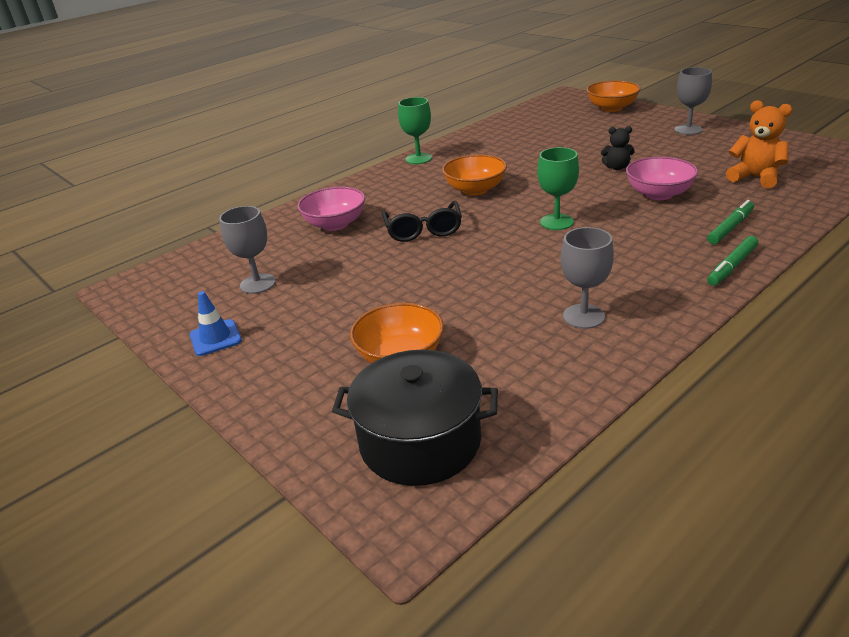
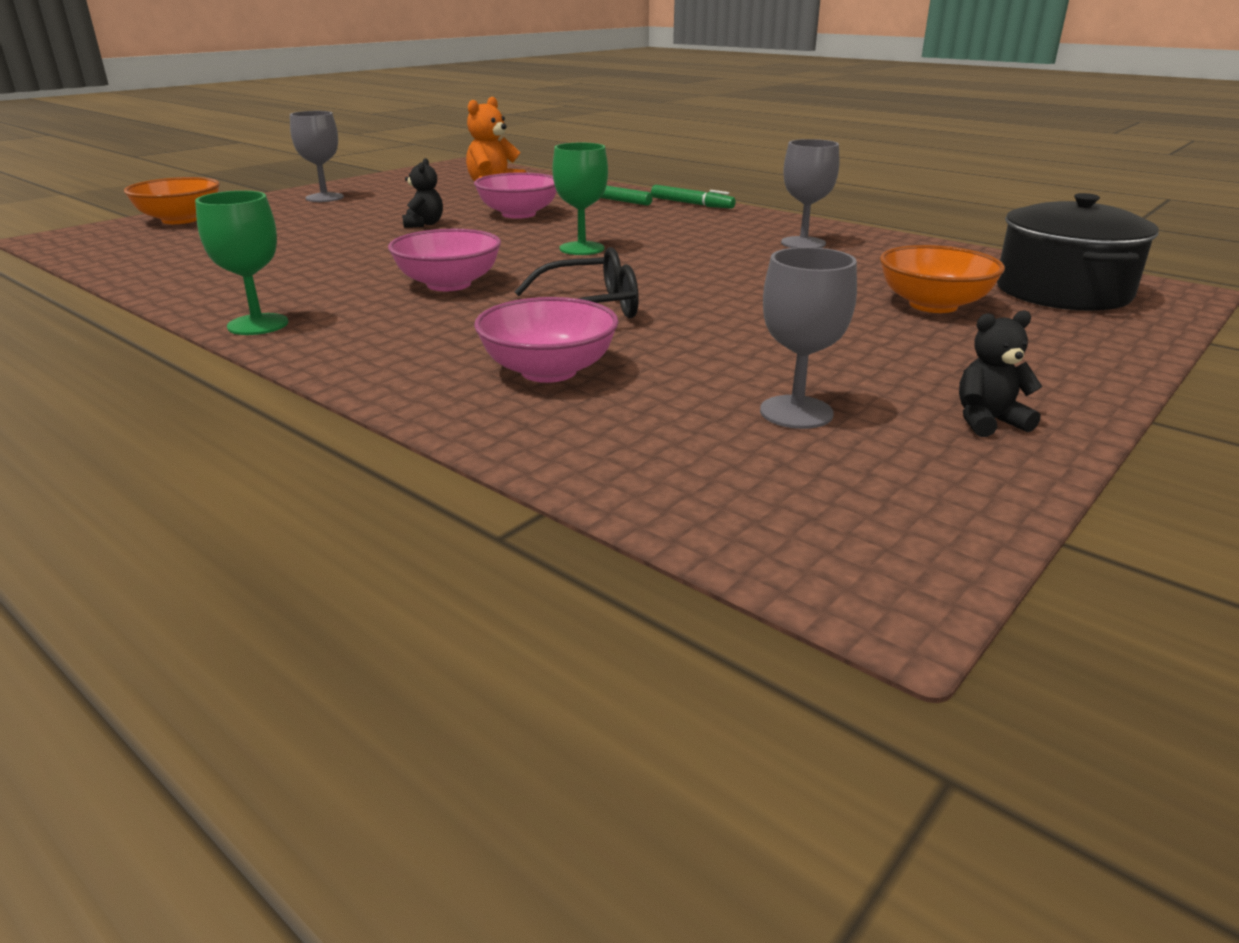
camera: 100 degrees left, 5 degrees down
(215, 338) = (988, 421): blue traffic cone -> black teddy bear
(475, 190) = (449, 284): orange bowl -> pink bowl

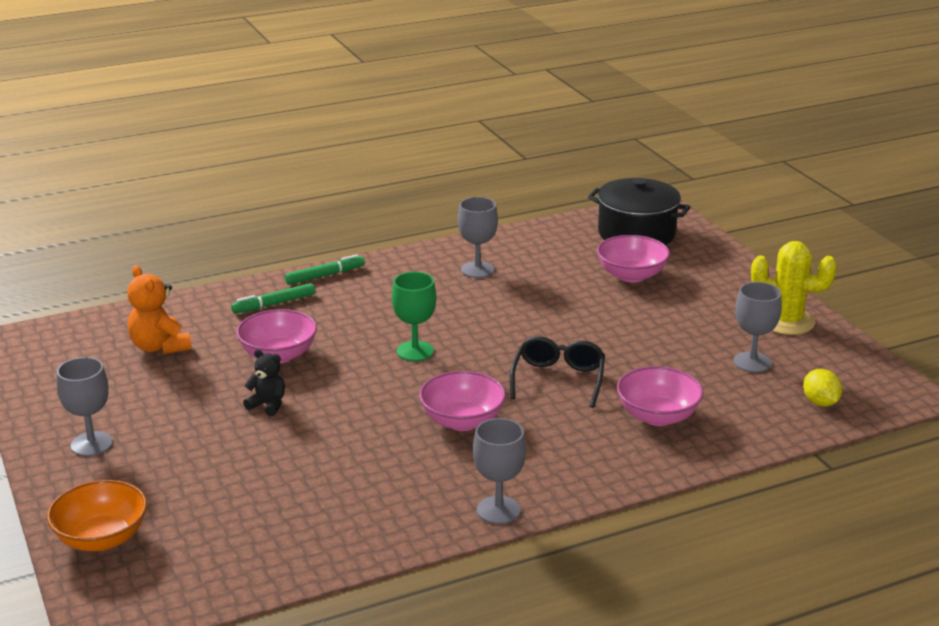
camera: 65 degrees left, 0 degrees up
(258, 324) = (498, 510): green goblet -> grey goblet
(726, 489) = (820, 403): none -> yellow lemon
(933, 305) = (631, 275): orange bowl -> pink bowl
(988, 421) = (786, 321): black teddy bear -> yellow cactus

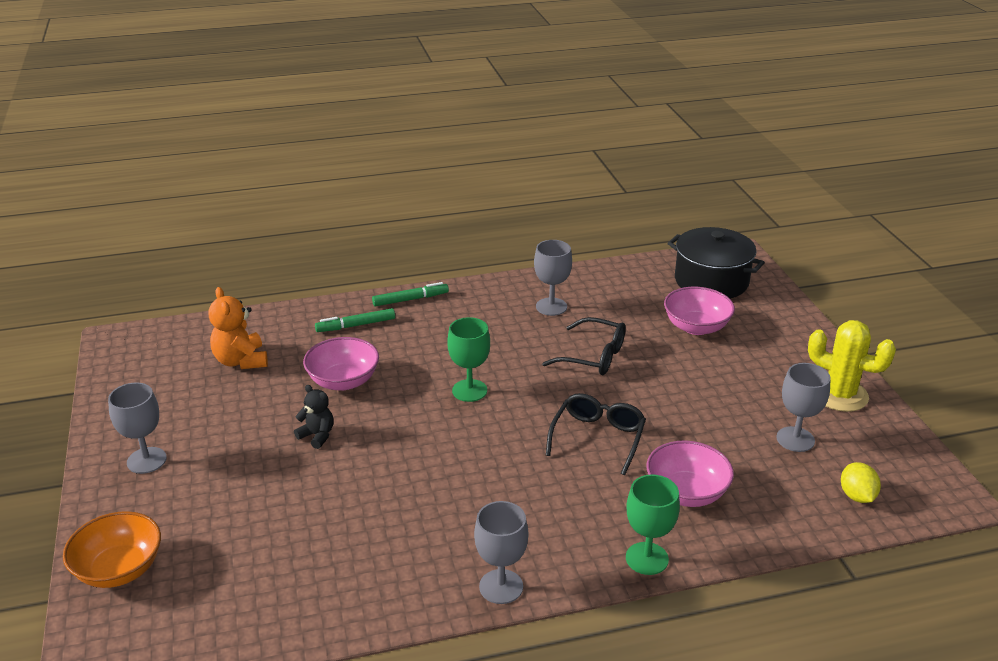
camera: 10 degrees right, 5 degrees up
(462, 421) = (493, 475): pink bowl -> none
(534, 310) = (594, 357): none -> black glasses
(633, 473) = (647, 558): none -> green goblet

